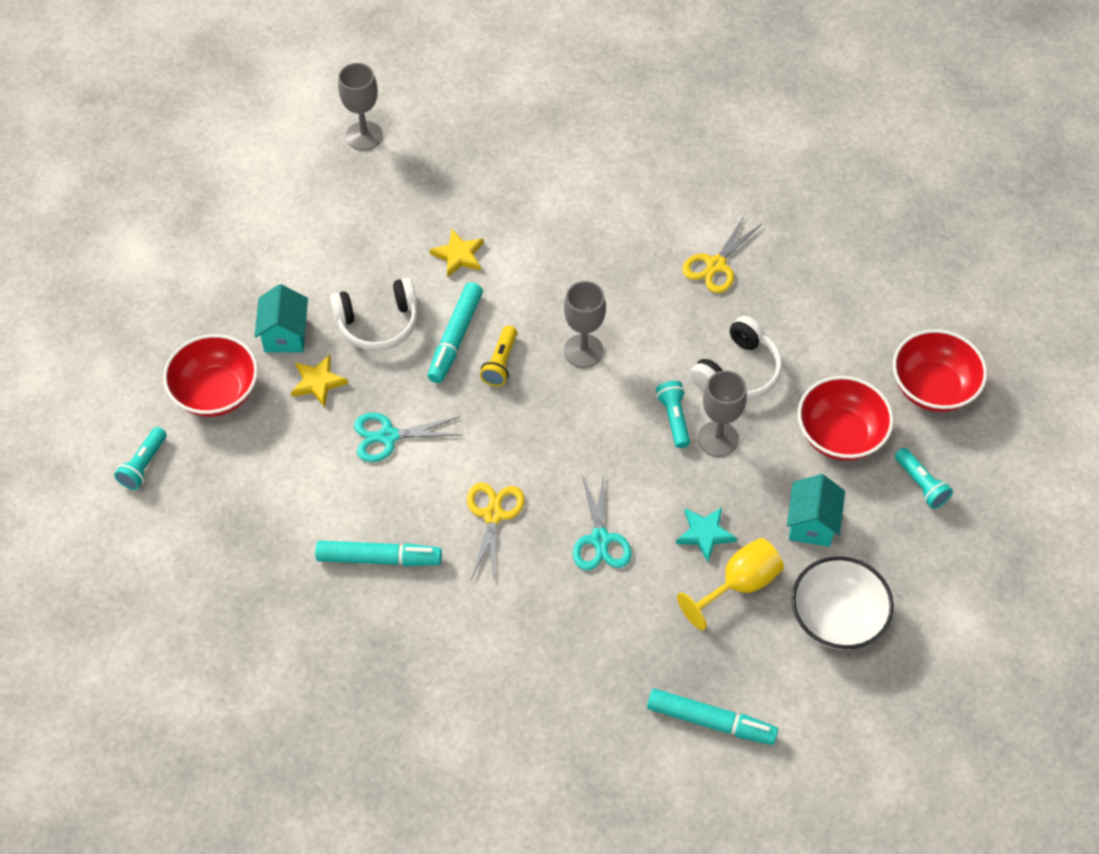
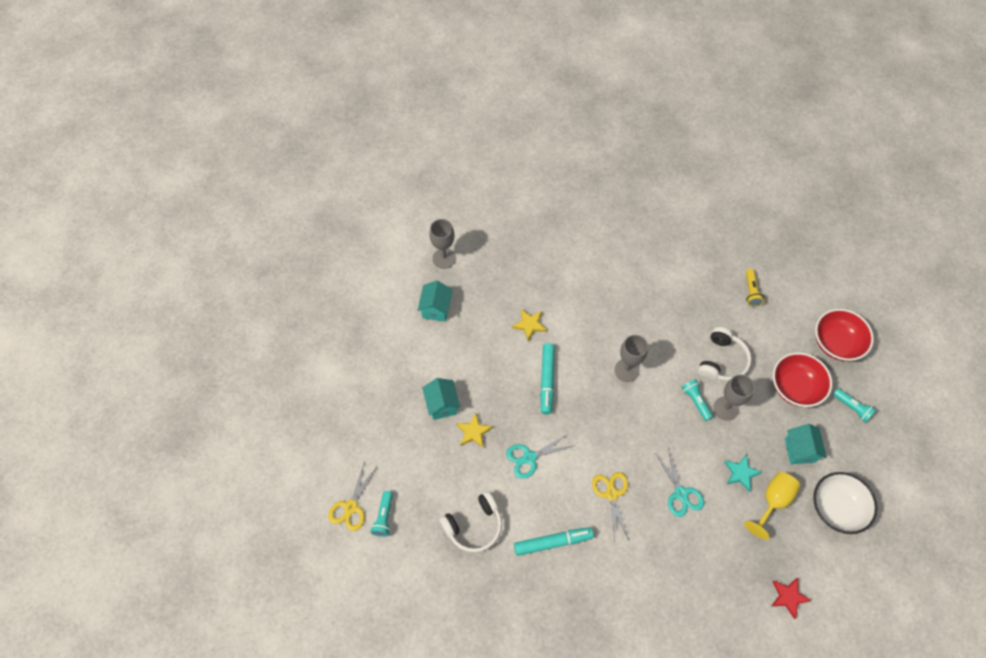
camera: 15 degrees left, 5 degrees up
(216, 392) = (412, 455): red bowl -> none
(326, 202) = (436, 309): none -> turquoise house
(378, 323) = (496, 382): white headphones -> white headphones (474, 526)
(500, 363) = (580, 390): yellow flashlight -> yellow flashlight (751, 292)
(710, 721) = (788, 597): turquoise marker -> red star
(716, 265) = (684, 294): yellow scissors -> yellow scissors (351, 507)

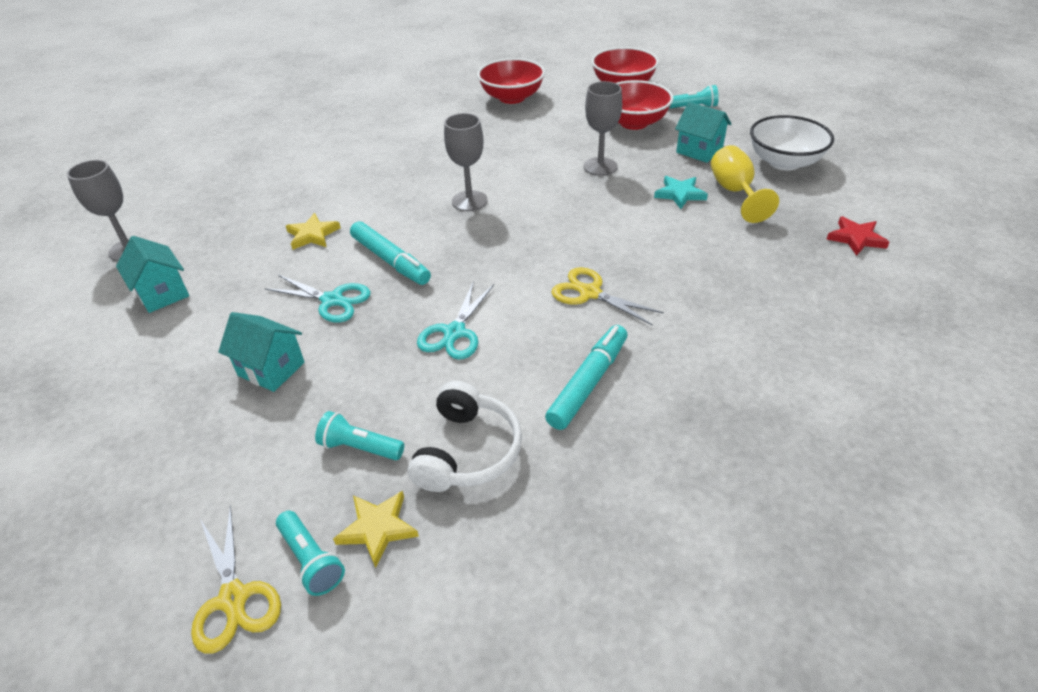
camera: 45 degrees left, 20 degrees down
(473, 432) = (349, 362): yellow star -> yellow star (378, 528)
(681, 493) = (653, 243): turquoise scissors -> turquoise scissors (332, 300)
(695, 401) = (567, 179): turquoise flashlight -> turquoise flashlight (360, 447)
(722, 361) = (550, 144): white headphones -> none
(751, 292) = (512, 97): yellow flashlight -> red bowl

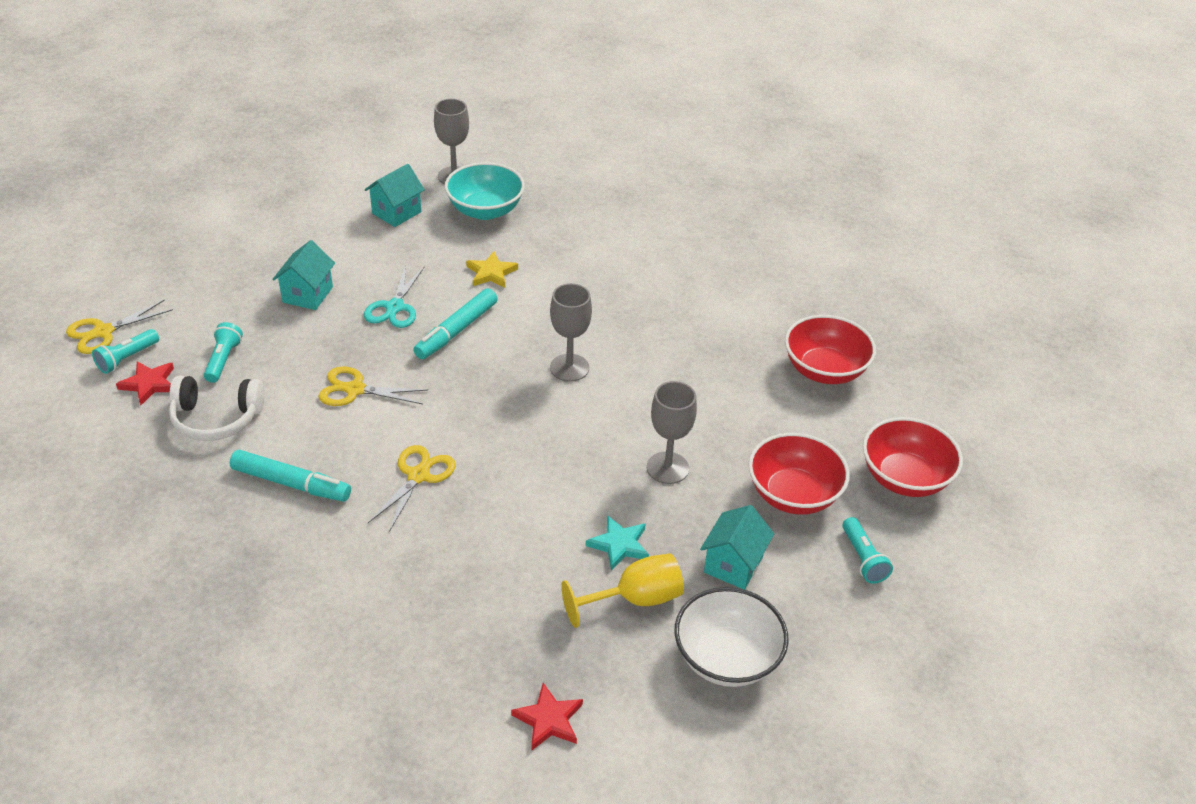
camera: 75 degrees right, 0 degrees up
(207, 232) = (485, 210): none -> turquoise bowl
(378, 528) = (149, 384): yellow star -> red star
(454, 332) = (355, 390): turquoise scissors -> yellow scissors

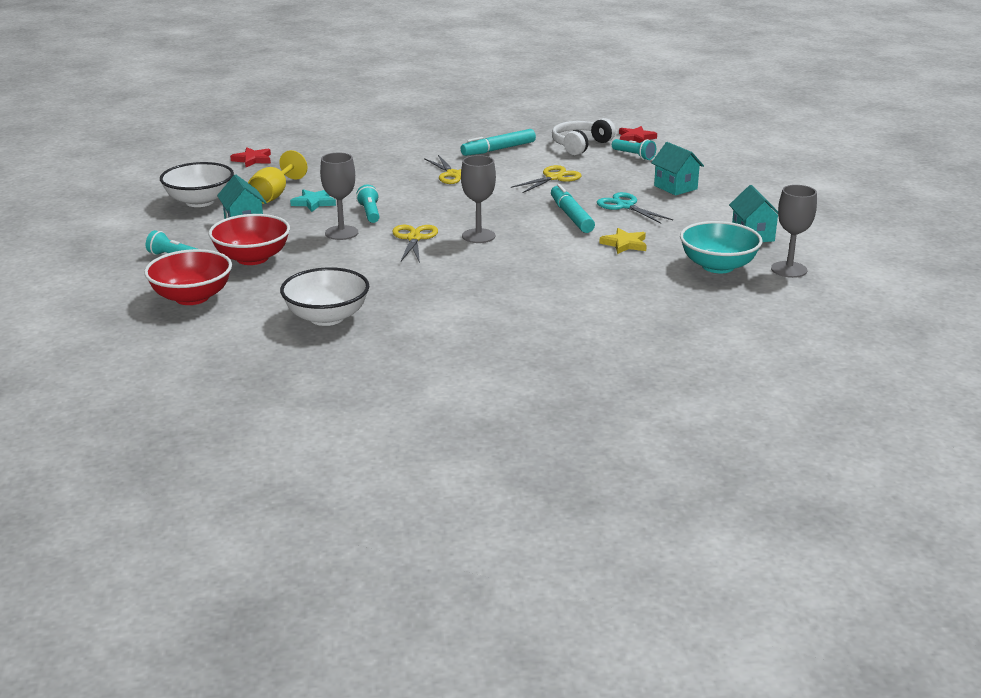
camera: 130 degrees right, 15 degrees down
(103, 332) = (704, 137): yellow scissors -> yellow scissors (414, 238)
(127, 358) = (668, 137): turquoise flashlight -> turquoise flashlight (370, 213)
(824, 370) = (327, 317): red bowl -> white bowl

